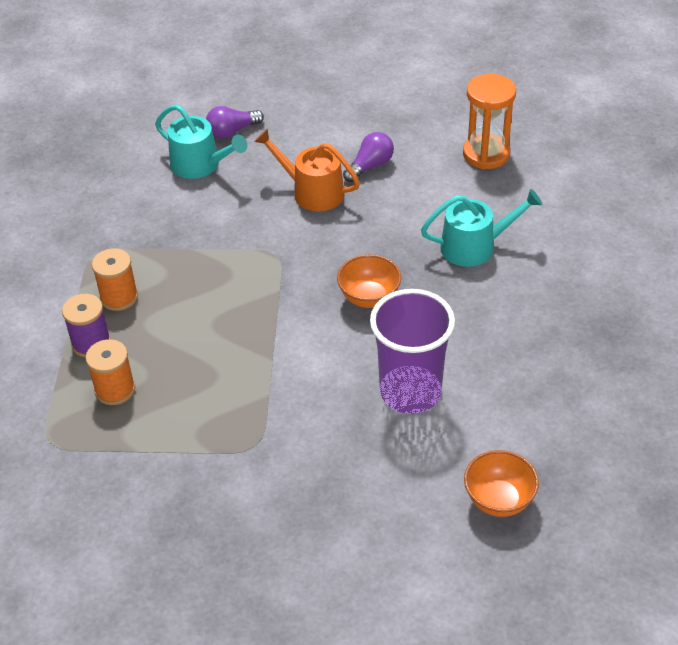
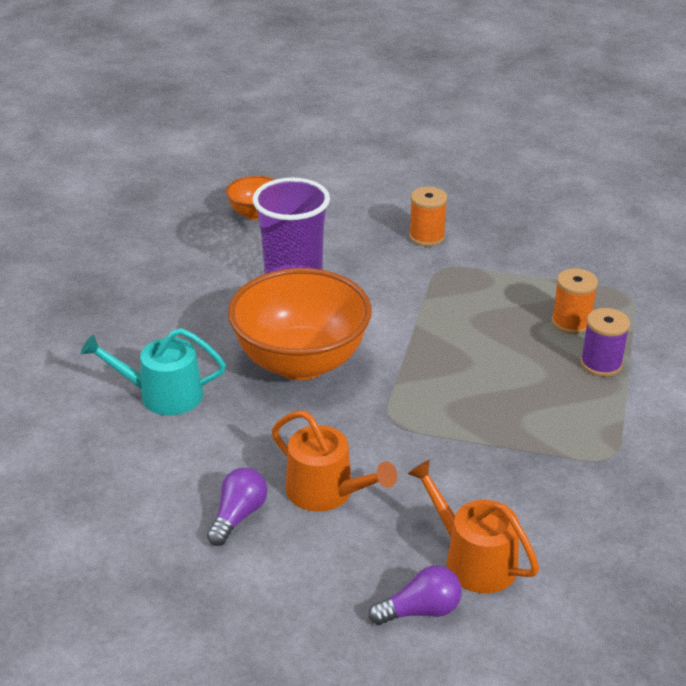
camera: 170 degrees left, 10 degrees down
(119, 297) = (575, 403): orange spool -> orange spool (426, 237)
(200, 165) = (473, 559): turquoise watering can -> orange watering can
(369, 298) = (301, 362): orange bowl -> orange bowl, size x2.04
(370, 166) = (238, 516): purple light bulb -> purple light bulb turned 150 degrees clockwise
(486, 154) = (76, 506): orange hourglass -> none

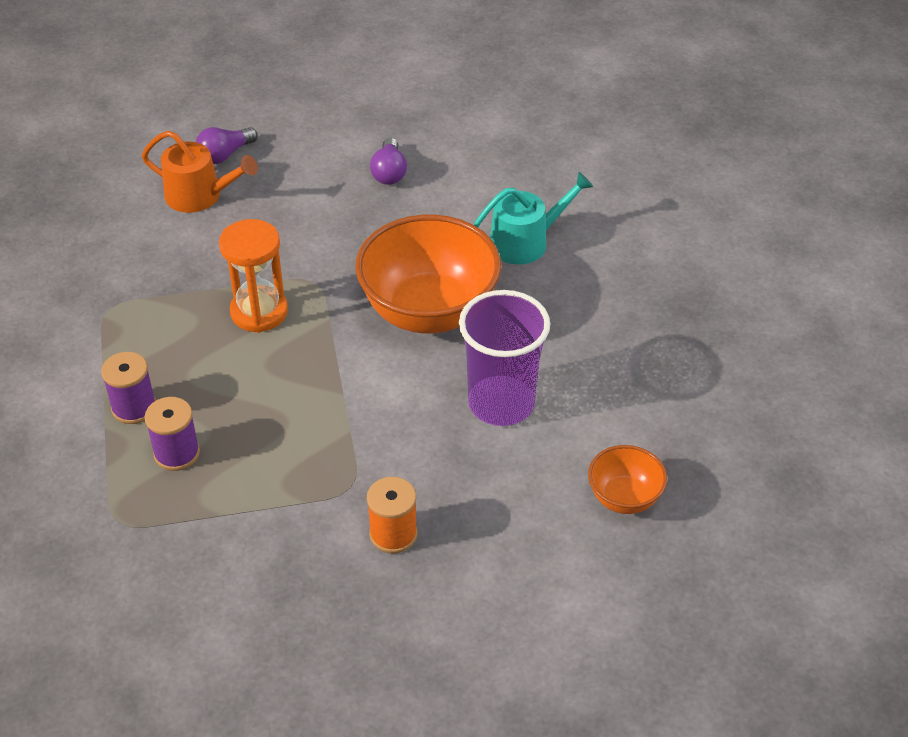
camera: 155 degrees right, 10 degrees up
(326, 492) = (334, 208): orange watering can -> none
(458, 409) = (259, 312): none -> orange hourglass
(571, 322) = (177, 453): orange spool -> purple spool

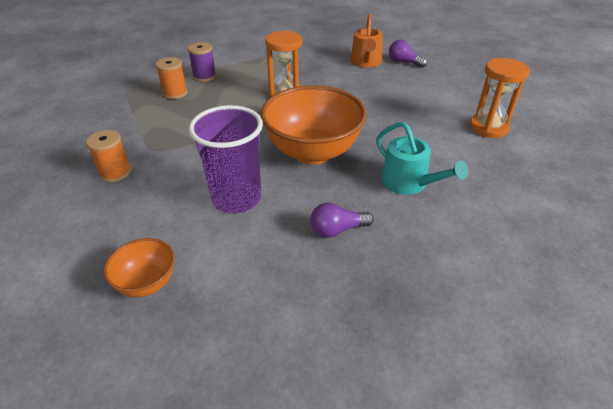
camera: 75 degrees right, 5 degrees down
(177, 453) = (175, 93): purple spool -> orange spool
(389, 172) = (434, 114): purple light bulb -> purple light bulb (337, 230)
(442, 137) = (488, 127): none -> orange hourglass

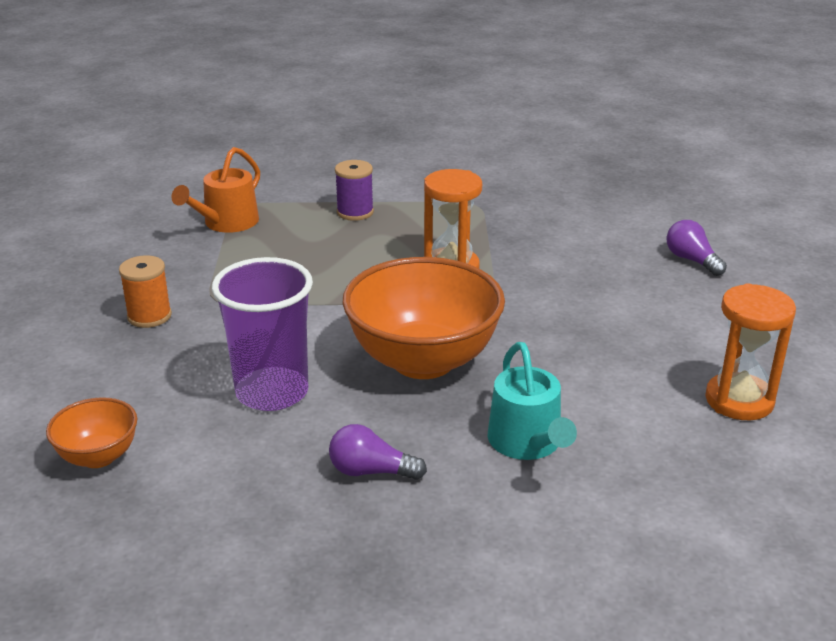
camera: 25 degrees right, 10 degrees down
(175, 93) = (296, 228): orange spool -> none
(366, 62) = (624, 245): orange watering can -> orange watering can (226, 223)

